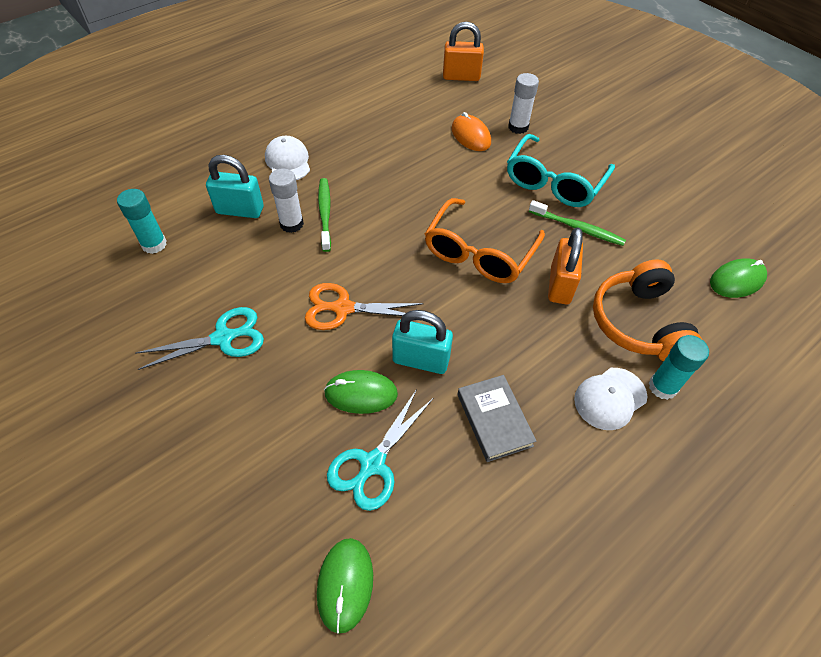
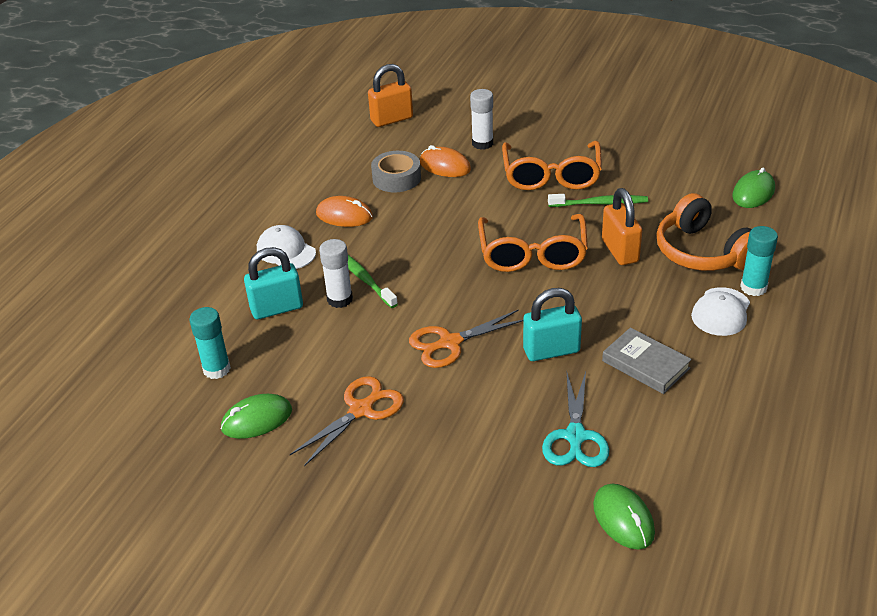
camera: 25 degrees left, 15 degrees down
(223, 338) = (361, 410): turquoise scissors -> orange scissors
(356, 148) = (344, 215): none -> orange mouse
(361, 393) = (522, 395): green mouse -> green mouse (257, 419)
(423, 131) = (396, 178): none -> grey tape
(554, 181) = (551, 175): turquoise glasses -> orange glasses

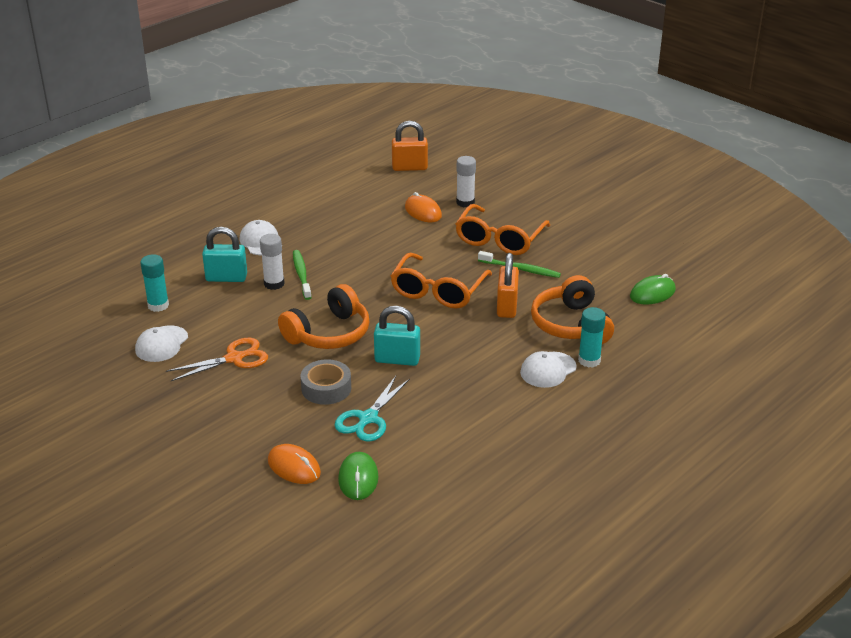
camera: 20 degrees right, 5 degrees down
(257, 419) = (161, 344): green mouse -> white cap
(344, 215) = (321, 228): orange mouse -> orange mouse (294, 467)
(396, 178) = (379, 211): grey tape -> grey tape (326, 388)
(450, 343) = (329, 334): orange scissors -> orange headphones
(645, 365) = (458, 388): grey book -> none

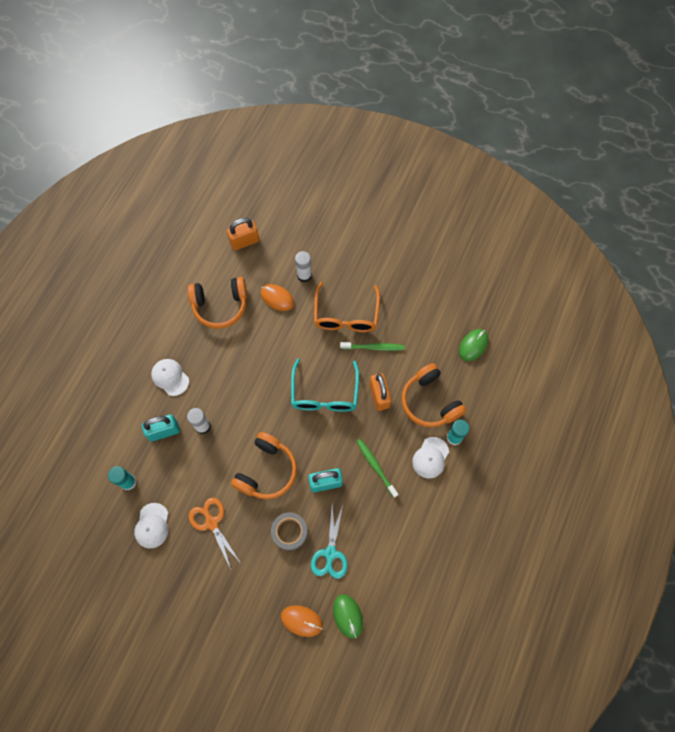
camera: 20 degrees left, 35 degrees up
(234, 358) = (212, 523): orange scissors -> orange scissors turned 75 degrees counterclockwise
(301, 275) = (218, 408): green toothbrush -> green toothbrush (376, 467)
(353, 204) = (220, 306): none -> orange headphones
(438, 290) = (324, 393): orange glasses -> turquoise glasses

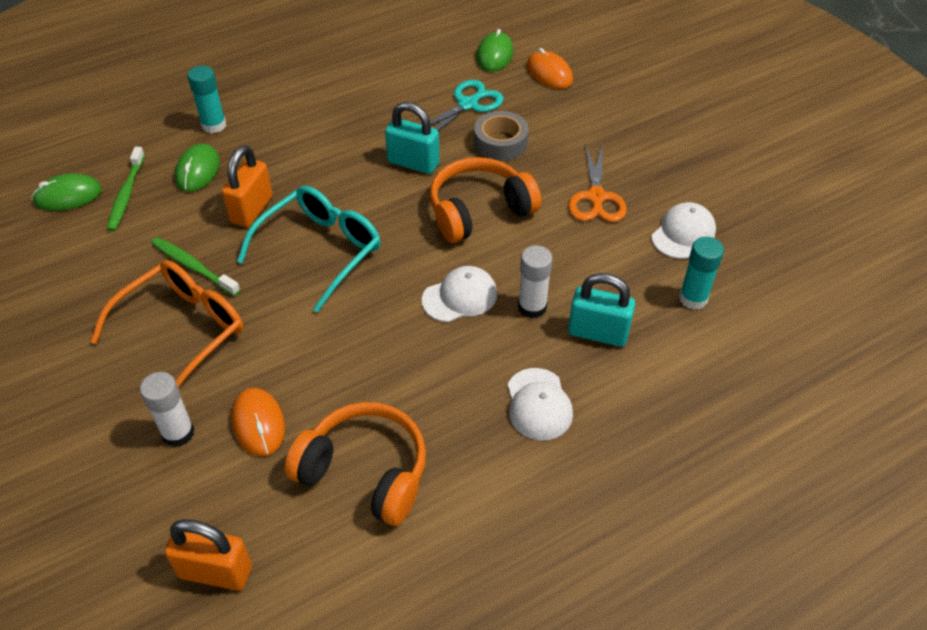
camera: 145 degrees left, 20 degrees down
(376, 467) = (336, 146): green toothbrush -> green toothbrush (126, 194)
(429, 401) = (198, 170): orange headphones -> green mouse
(430, 457) = (263, 123): white cap -> white cap (460, 297)

